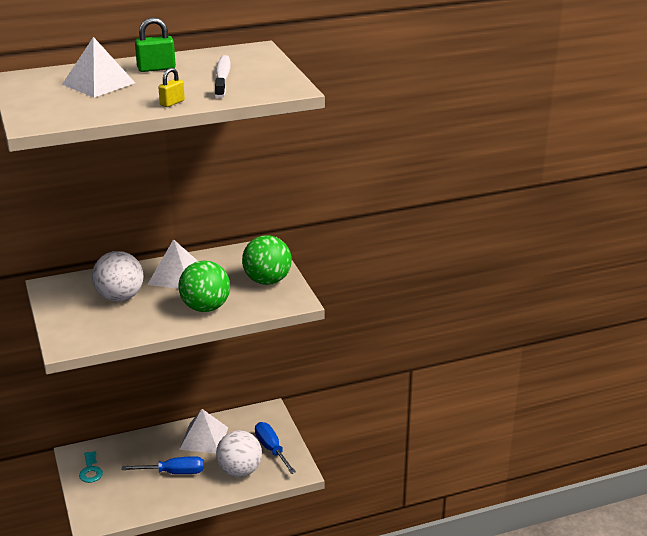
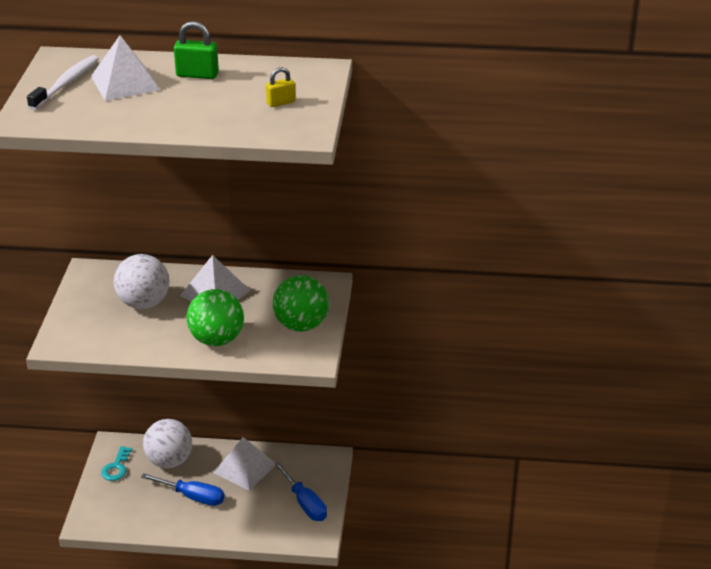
camera: 25 degrees right, 5 degrees up
(172, 103) = (171, 126): yellow padlock -> yellow padlock (281, 103)
(222, 77) = (251, 102): white toothbrush -> white toothbrush (66, 83)
(240, 471) = (258, 517): white ball -> white ball (169, 461)
(271, 449) = (305, 503): blue screwdriver -> blue screwdriver turned 150 degrees clockwise

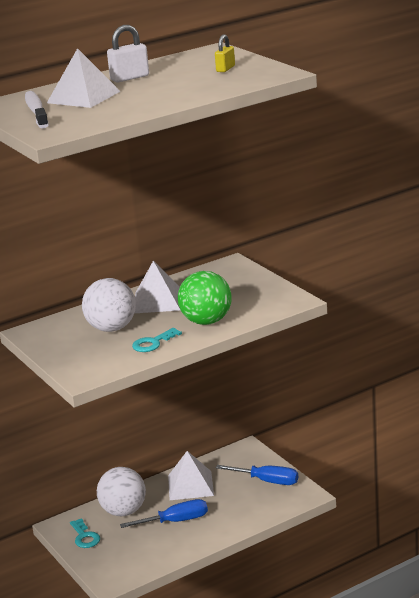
camera: 35 degrees left, 10 degrees down
(148, 339) = (153, 343): none -> turquoise key
(197, 75) = (129, 78): green padlock -> white padlock
(301, 325) = (254, 289): green ball -> none

